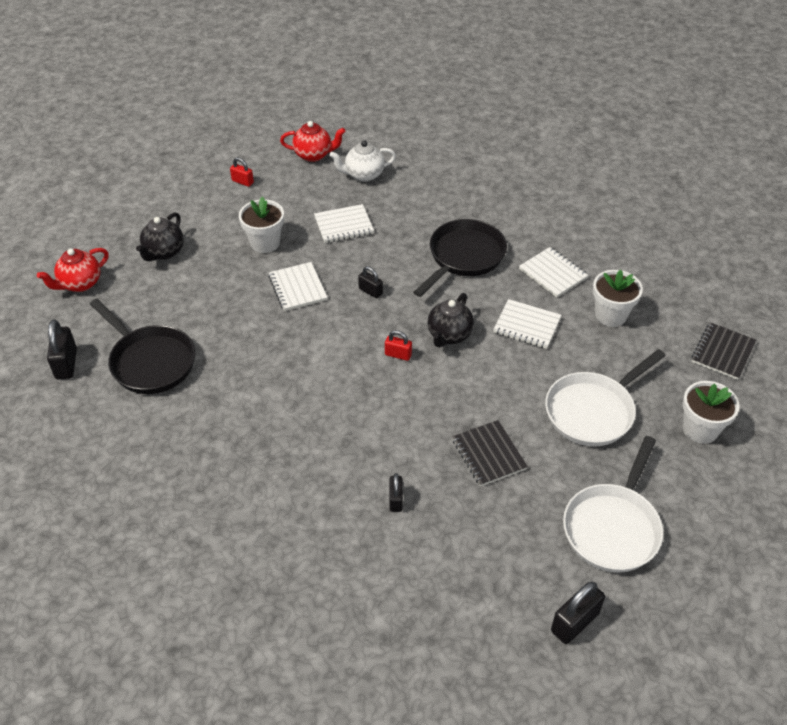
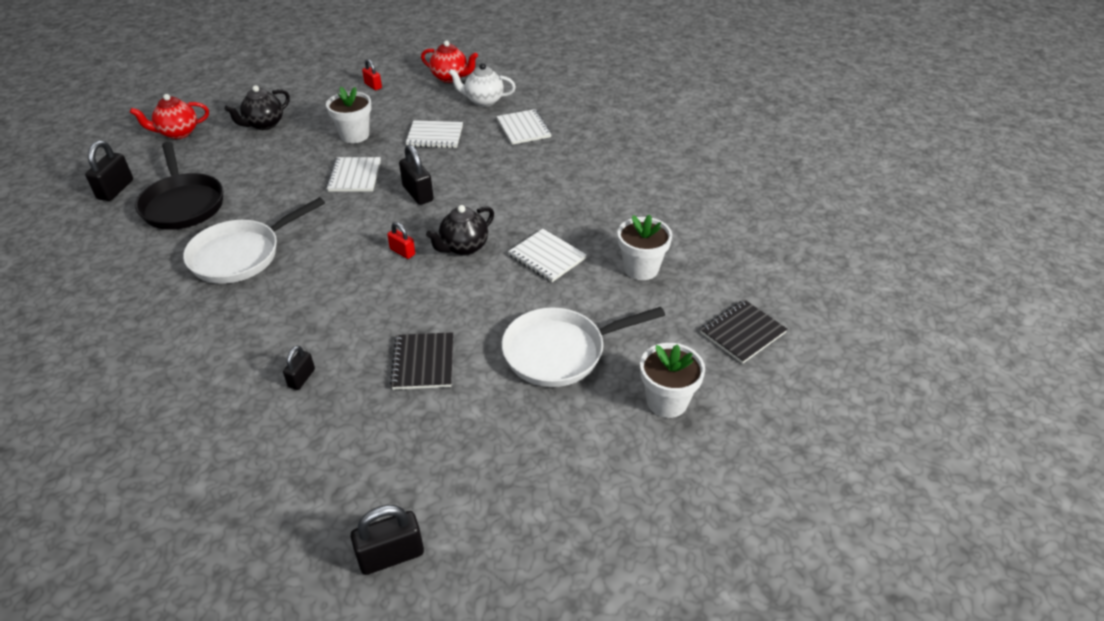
camera: 20 degrees right, 5 degrees down
(370, 291) = (418, 193): black padlock -> black padlock, size x1.64
(464, 257) = (527, 185): black pan -> none
(553, 273) = (606, 218): white notebook -> white notebook (523, 128)
(613, 527) = (501, 471): white pan -> white pan (241, 255)

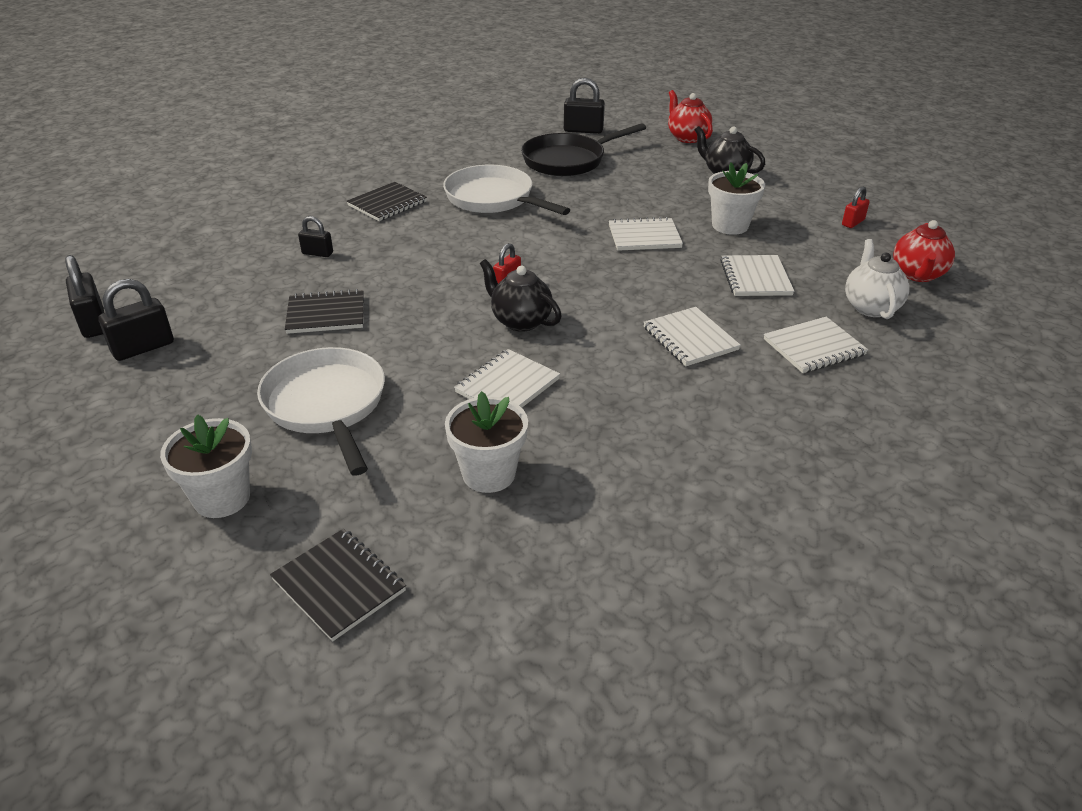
camera: 85 degrees right, 5 degrees down
(211, 330) = (387, 204): none -> black notebook
(418, 193) = (622, 279): black padlock -> black padlock (143, 348)
(504, 173) = (690, 338): none -> white notebook

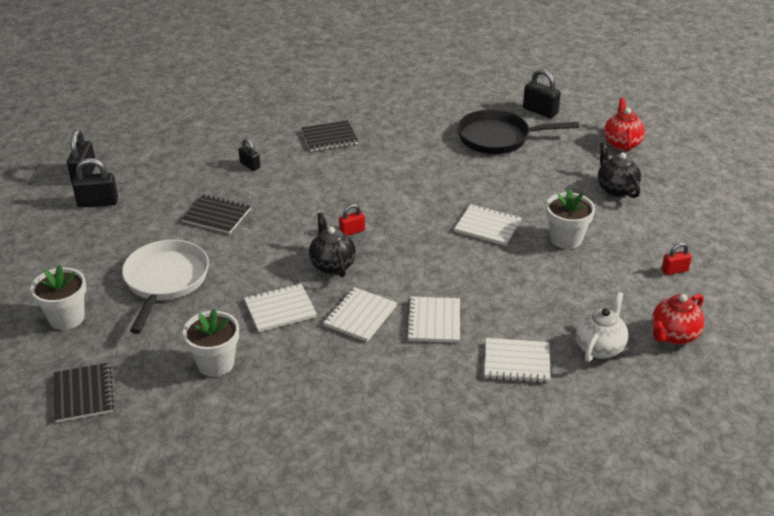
camera: 30 degrees right, 0 degrees up
(493, 199) = (408, 157): white pan -> none
(755, 278) = (536, 291): white notebook -> white notebook (360, 316)

